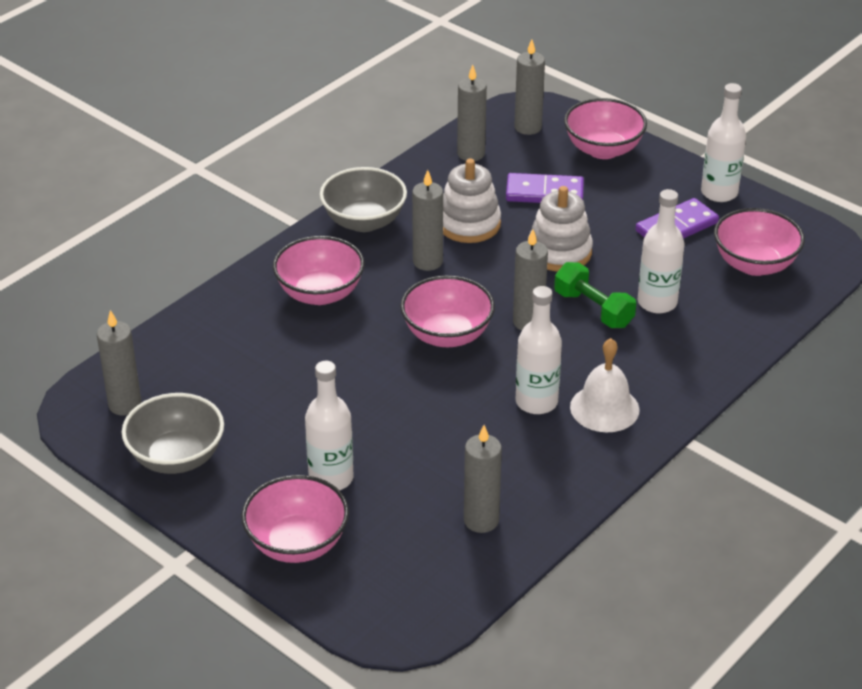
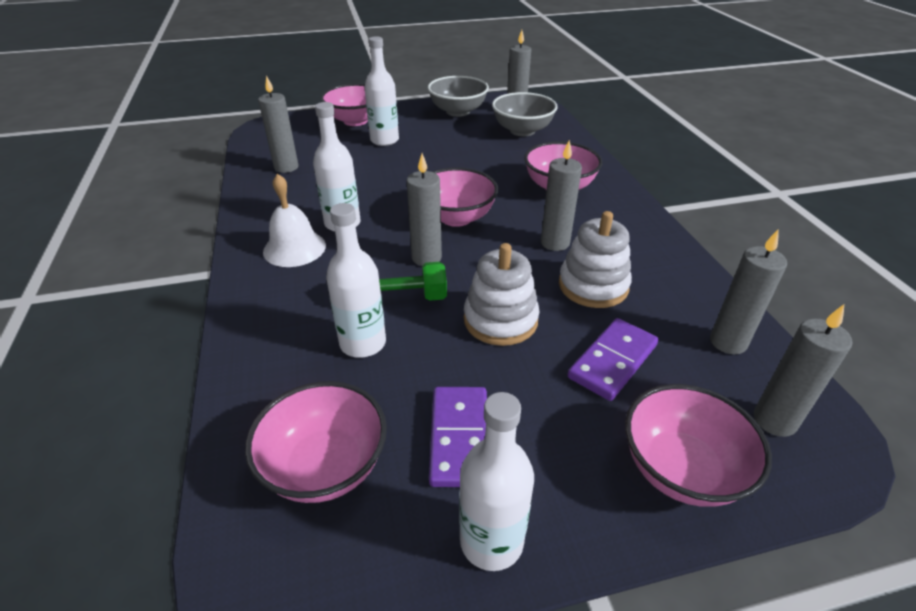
camera: 125 degrees right, 0 degrees up
(364, 221) = (640, 234): grey bowl -> grey bowl (522, 130)

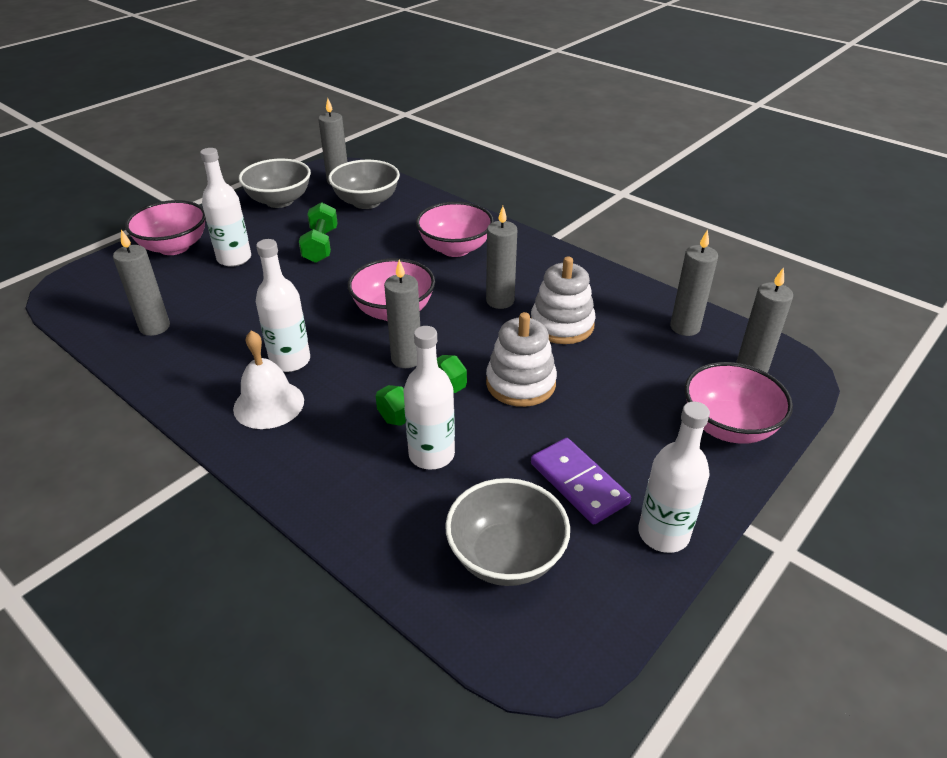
camera: 35 degrees left, 0 degrees up
(325, 466) = (506, 556): pink bowl -> grey bowl
(453, 151) = (320, 245): none -> green dumbbell
(612, 361) = (626, 376): purple domino -> none

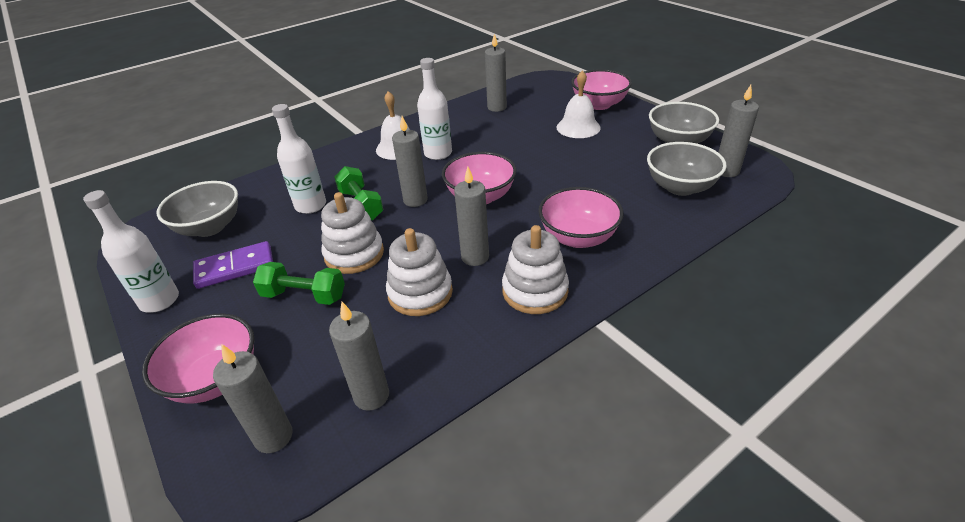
camera: 105 degrees right, 0 degrees up
(234, 258) = (578, 127): white bottle -> white bell
(320, 245) = (594, 163): green dumbbell -> green dumbbell (304, 295)
(534, 265) = (535, 291): none -> white stacking toy

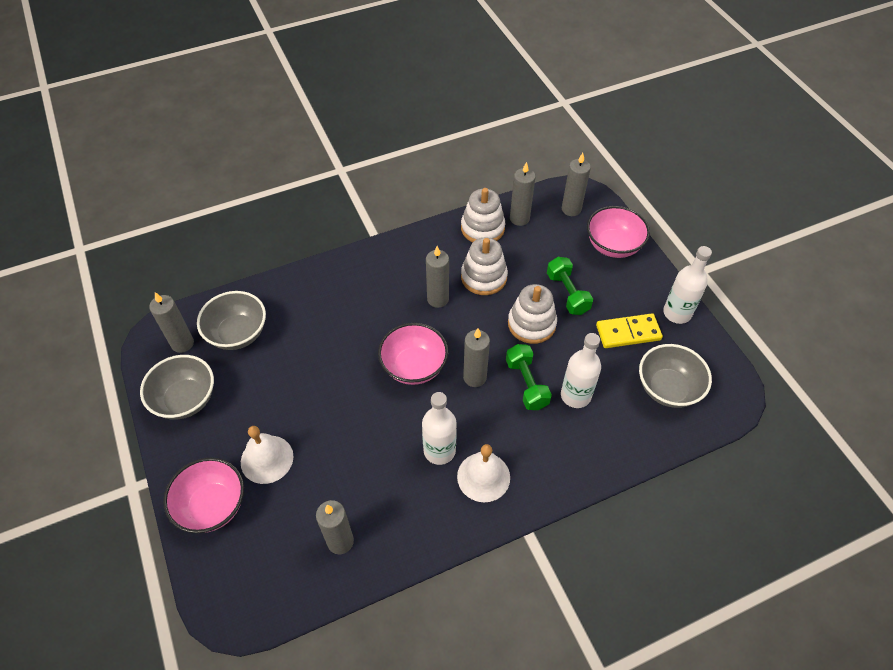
camera: 170 degrees left, 15 degrees up
(235, 267) = (628, 333): purple domino -> yellow domino
(304, 295) = (567, 293): green dumbbell -> green dumbbell turned 45 degrees clockwise
(535, 291) = (405, 261): white stacking toy -> white stacking toy (482, 228)
(578, 237) = (353, 299): pink bowl -> none

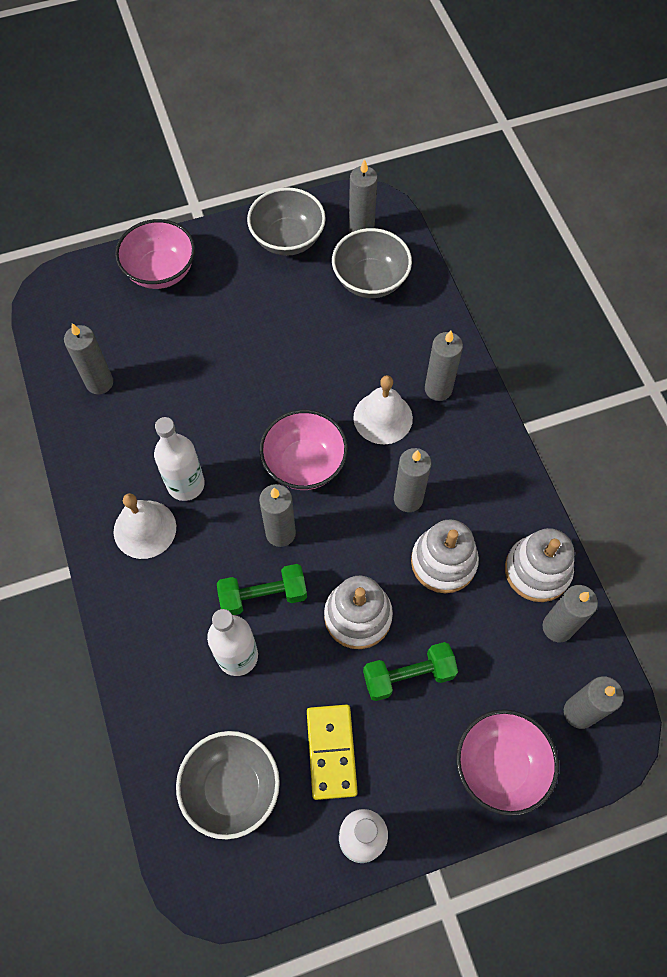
camera: 95 degrees right, 10 degrees up
(267, 459) = (204, 315): white bell -> white bell (383, 417)
(344, 284) = (438, 389): none -> grey candle

